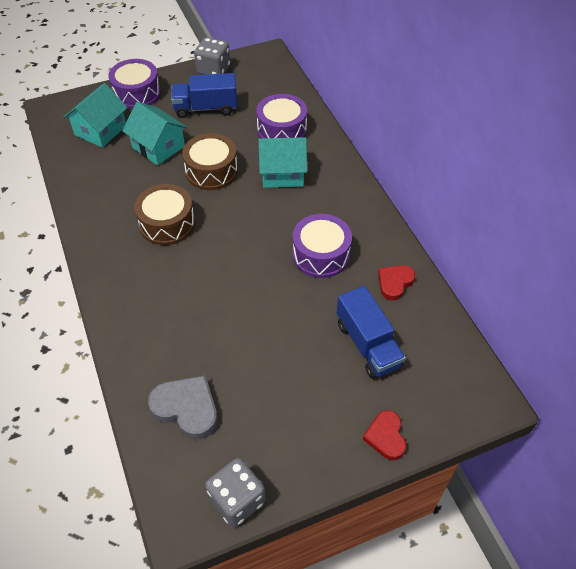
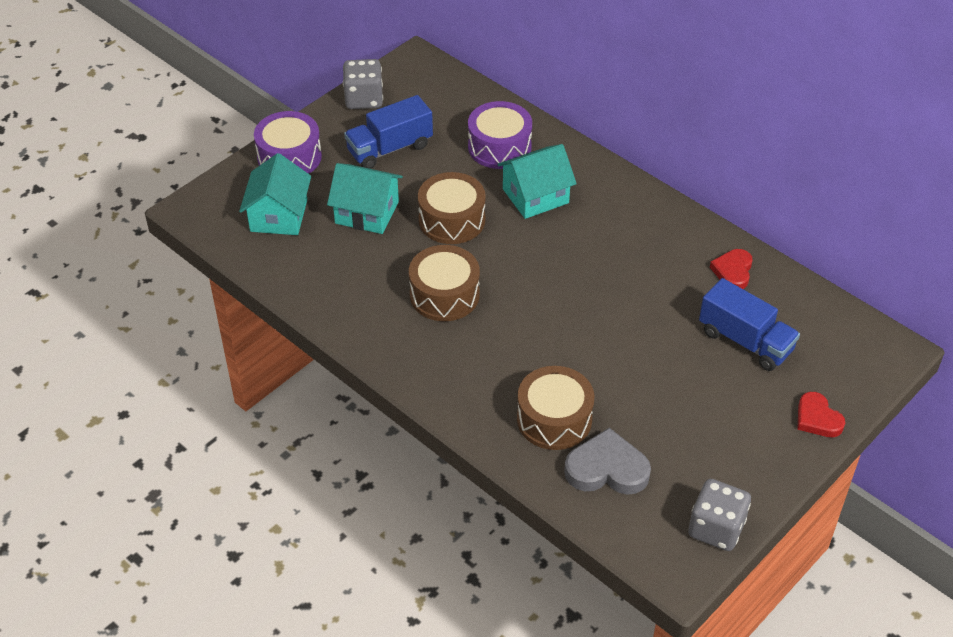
camera: 25 degrees left, 5 degrees down
(176, 350) = (554, 419): none -> brown drum
(321, 255) = (638, 269): purple drum -> none

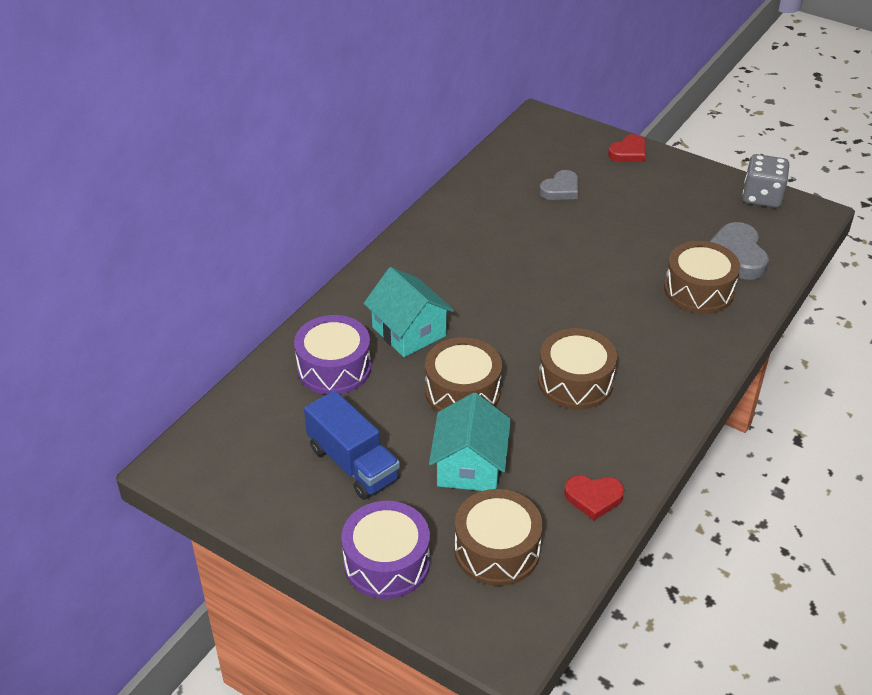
camera: 100 degrees left, 5 degrees down
(279, 215) = (497, 550): turquoise house -> brown drum
(364, 99) = (259, 506): grey dice -> none
(733, 271) = (479, 199): red heart -> red heart (593, 498)
(745, 341) = (560, 189): blue truck -> grey heart

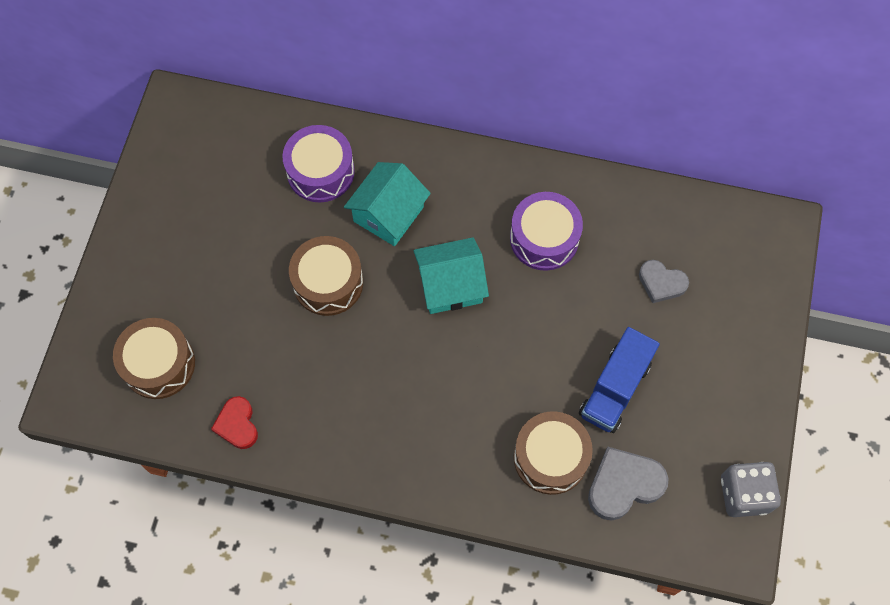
camera: 70 degrees right, 25 degrees up
(353, 463) = (217, 227): blue truck -> blue truck (615, 389)
(386, 562) = (123, 287): purple drum -> purple drum (544, 238)
(469, 466) = (242, 316): turquoise house -> turquoise house (450, 285)
(575, 382) = (374, 373): brown drum -> none
(628, 152) = (762, 334): red heart -> none

